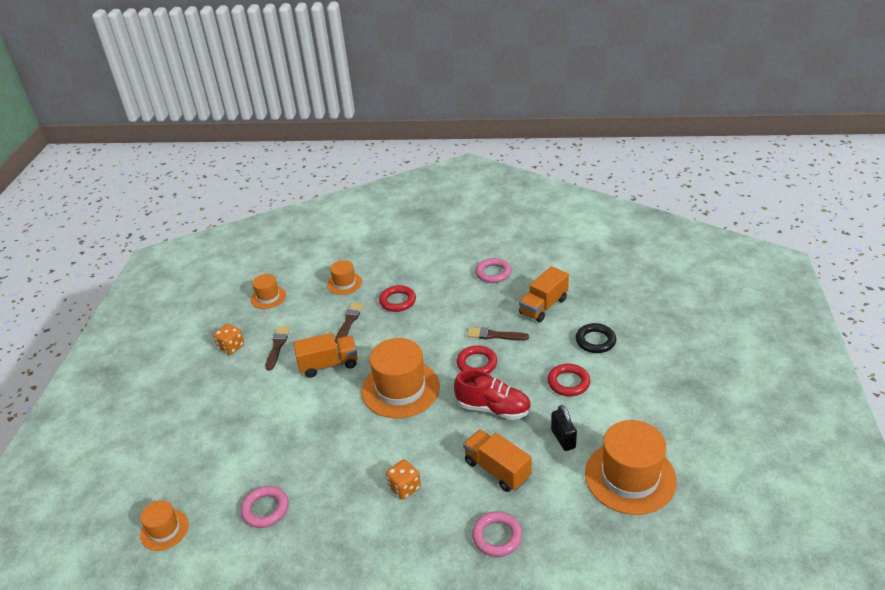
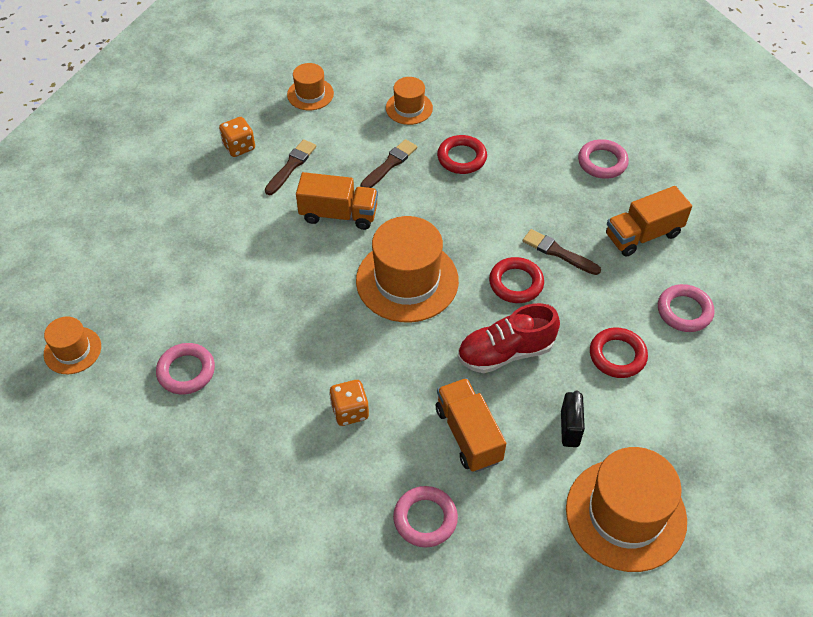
camera: 20 degrees right, 15 degrees up
(493, 408) = (505, 352): red shoe -> red shoe turned 120 degrees clockwise
(595, 341) = (684, 311): black ring -> pink ring

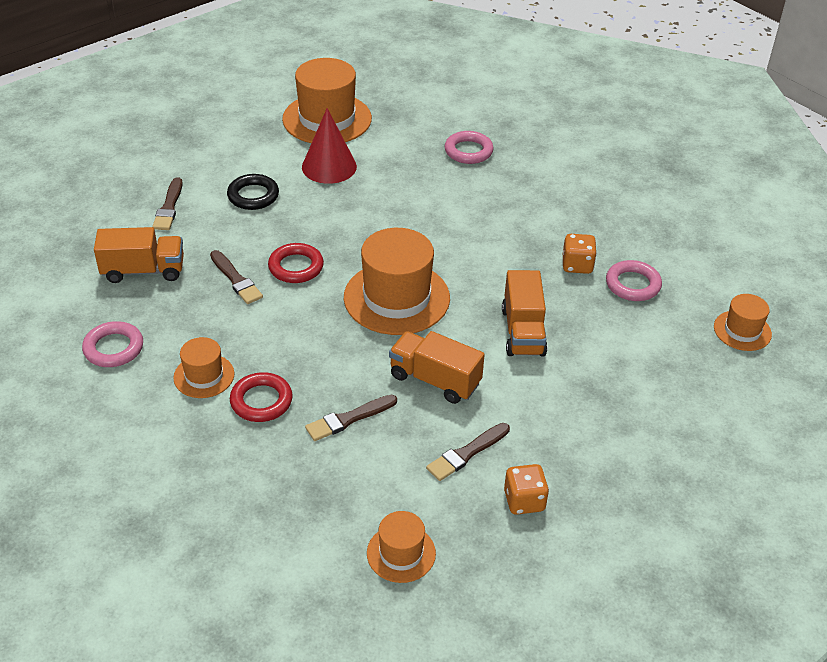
camera: 160 degrees left, 10 degrees down
(350, 411) = (496, 221): orange dice -> orange dice (577, 265)
(409, 108) = (281, 487): orange hat -> orange hat (204, 376)
(468, 435) = (409, 183): orange truck -> orange truck (523, 331)
(505, 352) = (343, 222): red shoe -> none
(570, 428) = (329, 166): black padlock -> red cone
(617, 355) = (253, 196): red ring -> black ring
(684, 311) = (169, 207): pink ring -> brown brush

